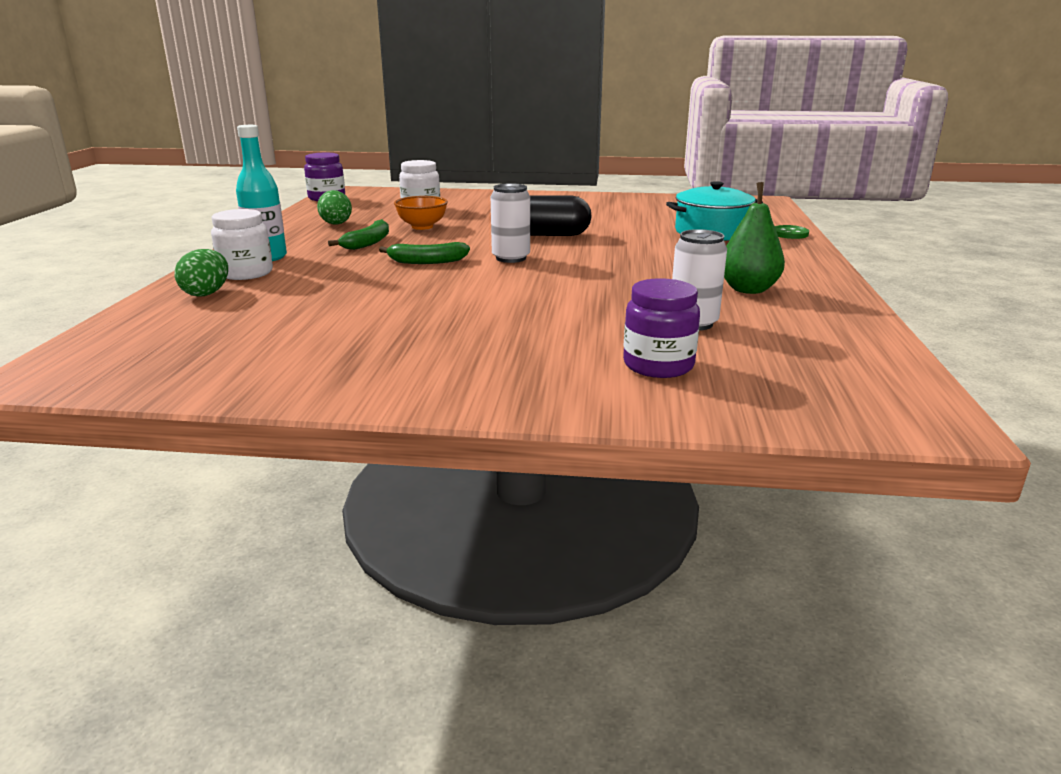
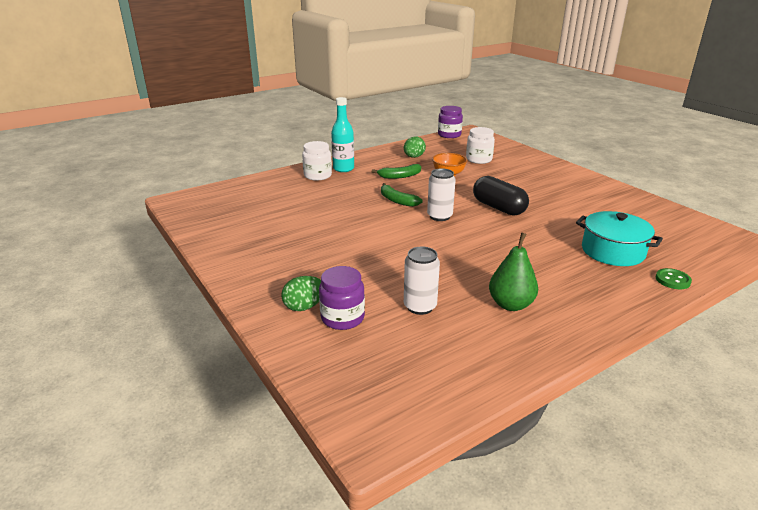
camera: 50 degrees right, 5 degrees up
(206, 293) = (284, 181): green egg -> green egg (304, 307)

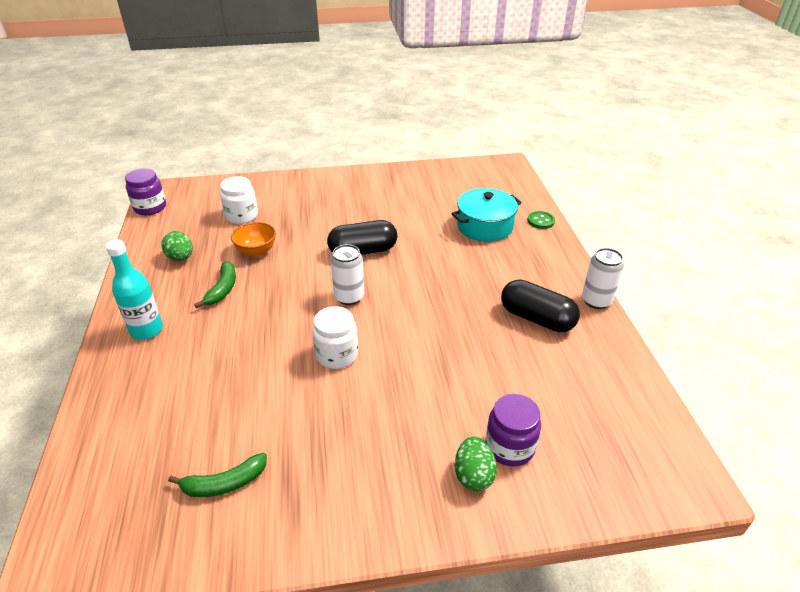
camera: 65 degrees left, 10 degrees up
(317, 176) = (141, 363): white jar -> white jar (337, 355)
(397, 200) = (285, 314): green banana -> green banana (224, 483)
(420, 306) = (514, 379): white can -> white can (596, 301)
(511, 304) = (536, 318): green pear -> black capsule

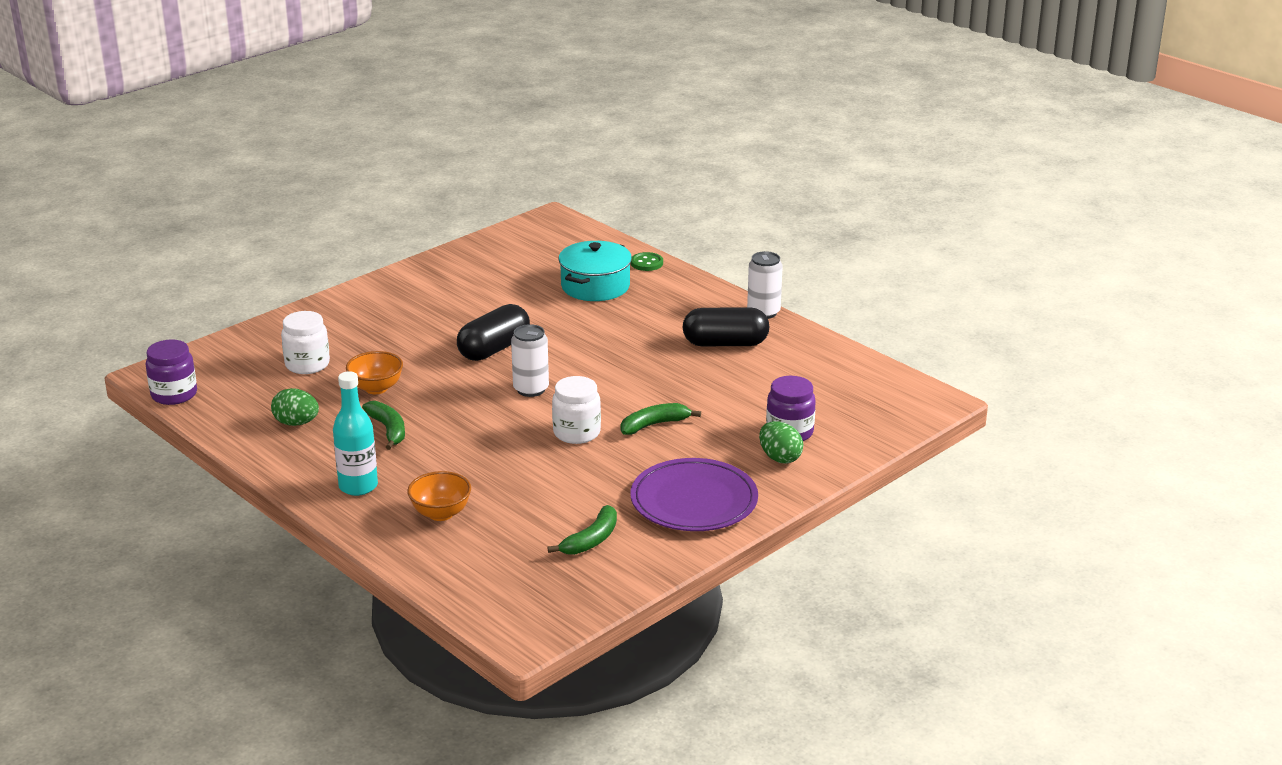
camera: 35 degrees left, 10 degrees down
(161, 386) = (441, 513): none -> orange bowl
(350, 486) = (694, 500): none -> purple plate
(402, 377) = (654, 425): none -> green banana

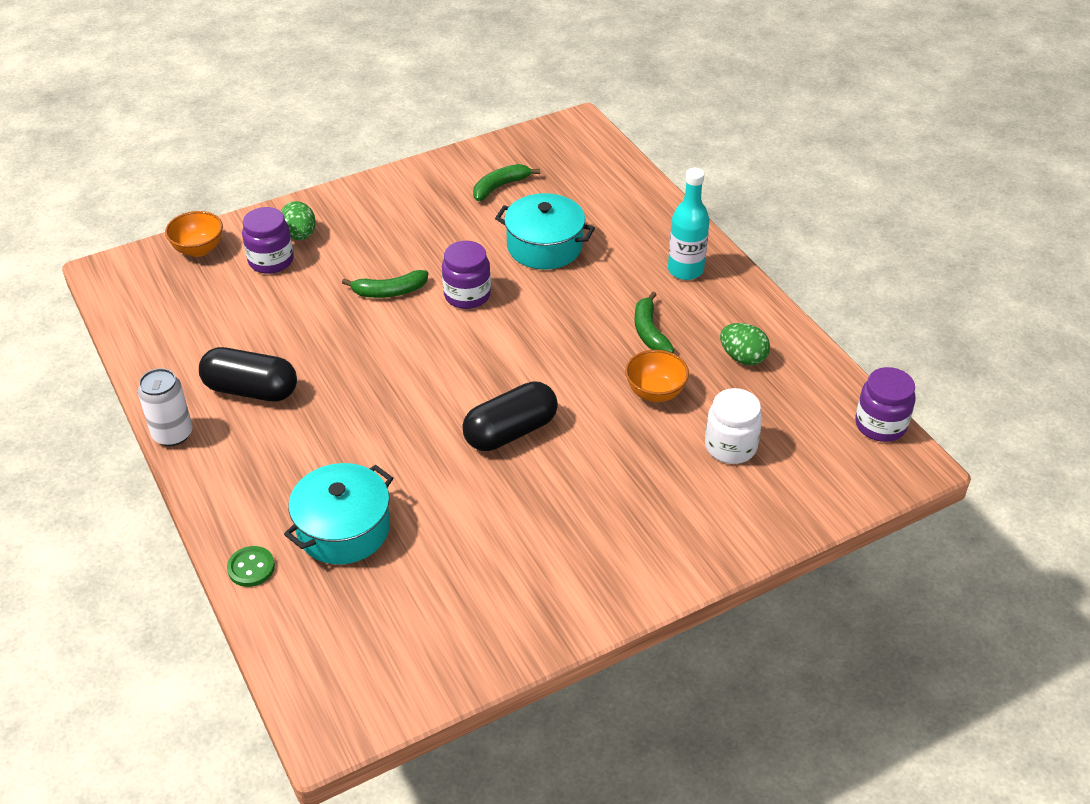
camera: 165 degrees left, 15 degrees up
(441, 513) = (616, 230): orange bowl -> orange bowl (198, 249)
(515, 486) = (544, 246): none -> turquoise pot
(531, 389) = (491, 360): white can -> none
(576, 433) = (467, 295): white jar -> purple jar
(694, 500) = (399, 207): purple plate -> none

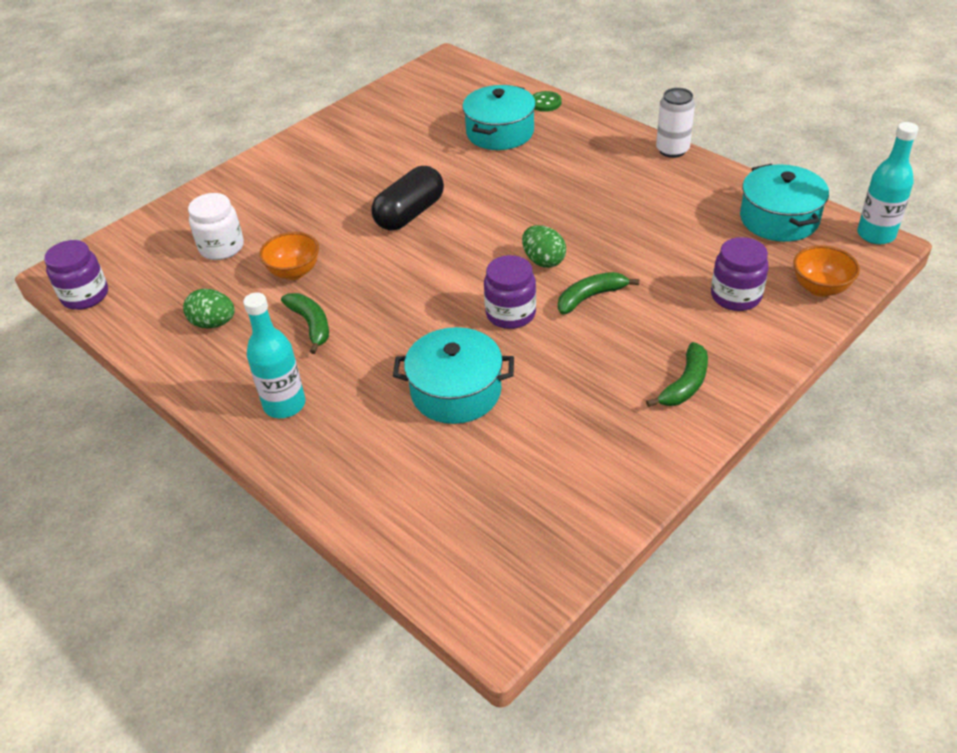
camera: 165 degrees right, 0 degrees up
(98, 281) = (876, 234): none -> turquoise bottle
(159, 319) = (779, 219): none -> turquoise pot
(251, 390) = (642, 190): black capsule -> none
(300, 235) = (734, 331): green egg -> green egg (543, 261)
(500, 187) = (551, 463): green banana -> green banana (685, 384)

